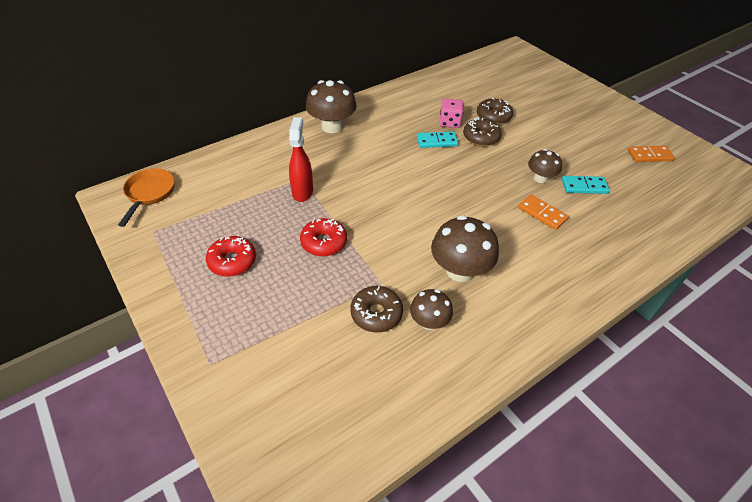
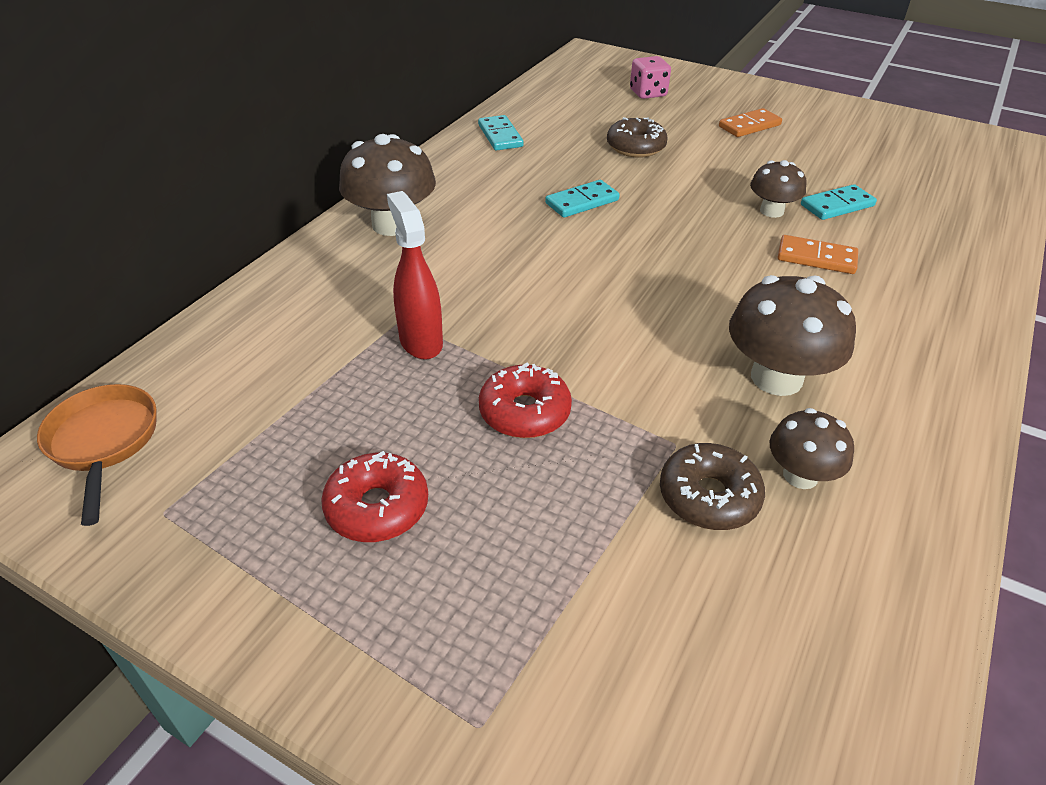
camera: 25 degrees left, 5 degrees down
(423, 90) = (500, 136): none -> turquoise domino
(450, 122) = (579, 171): pink dice -> pink dice (648, 93)
(481, 137) = (642, 179): brown donut -> none
(649, 156) = (879, 145): orange domino -> orange domino (749, 126)

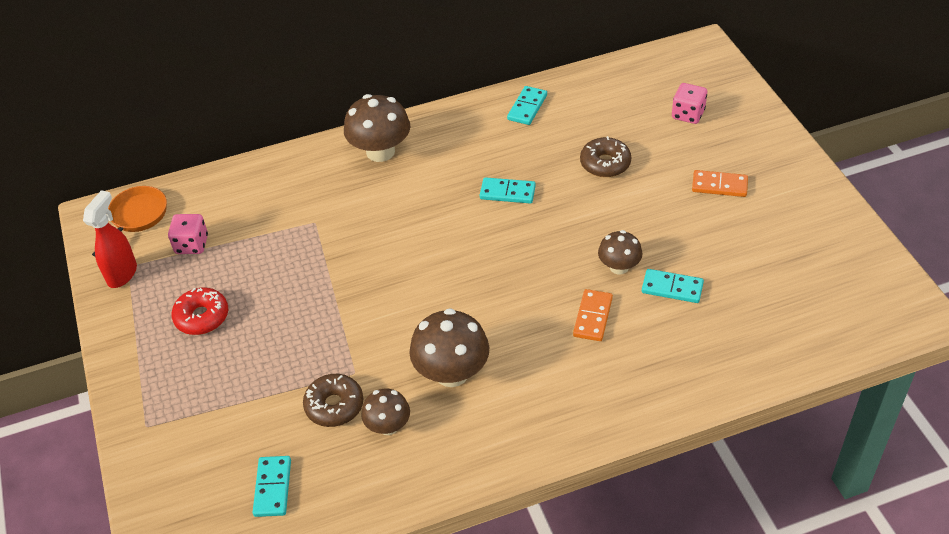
camera: 45 degrees right, 5 degrees up
(246, 429) = (191, 244): none -> pink dice
(420, 341) = (309, 241): red spray bottle -> red spray bottle (122, 274)
(524, 412) = (309, 311): red donut -> none
(787, 661) = (272, 488): none -> turquoise domino
(816, 258) = (593, 317): orange domino -> orange domino turned 45 degrees clockwise

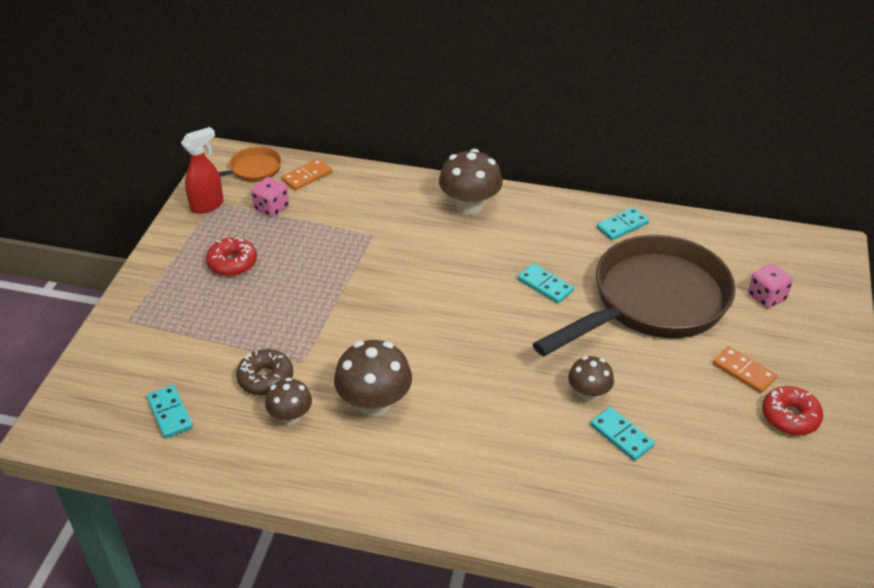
camera: 30 degrees right, 5 degrees down
(272, 488) = (169, 413): turquoise domino -> turquoise domino turned 60 degrees counterclockwise
(593, 317) = (529, 422): orange domino -> orange domino (307, 176)
(605, 163) = (651, 302): brown donut -> brown pan
(779, 204) = (790, 417): none -> red donut

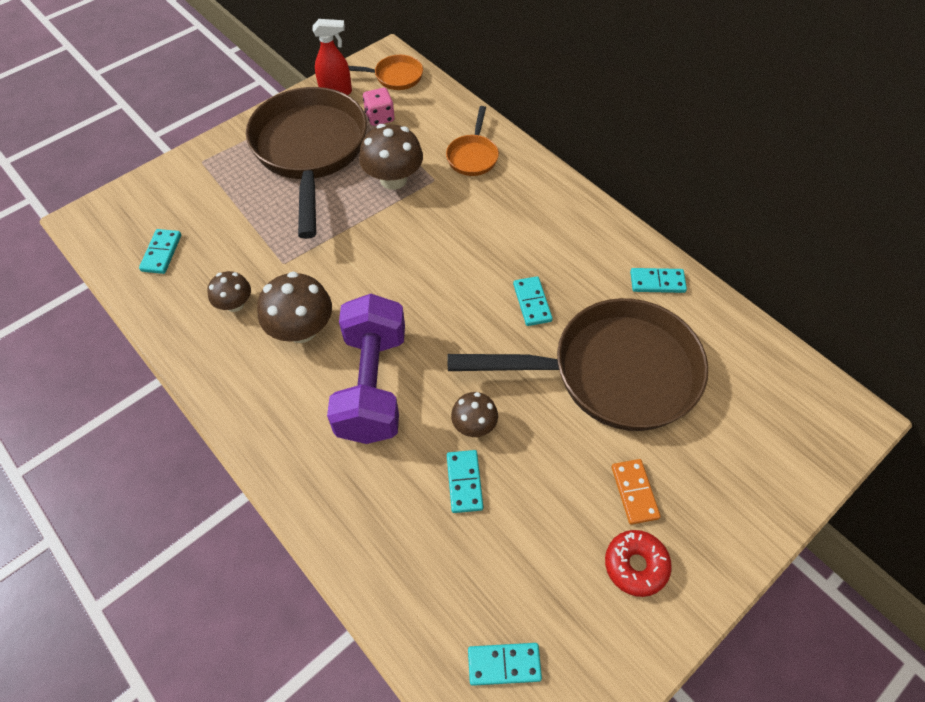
camera: 35 degrees right, 15 degrees up
(232, 263) = (310, 151): red donut -> brown pan
(265, 378) = (246, 262): brown donut -> none
(307, 176) = (431, 102): orange domino -> none
(388, 202) = (473, 156): none -> orange pan
(470, 205) = (538, 193): brown mushroom -> brown mushroom (393, 179)
(479, 410) = (372, 385): none -> purple dumbbell
(766, 297) = (731, 431): pink dice -> none
(770, 534) = (504, 664): none -> turquoise domino

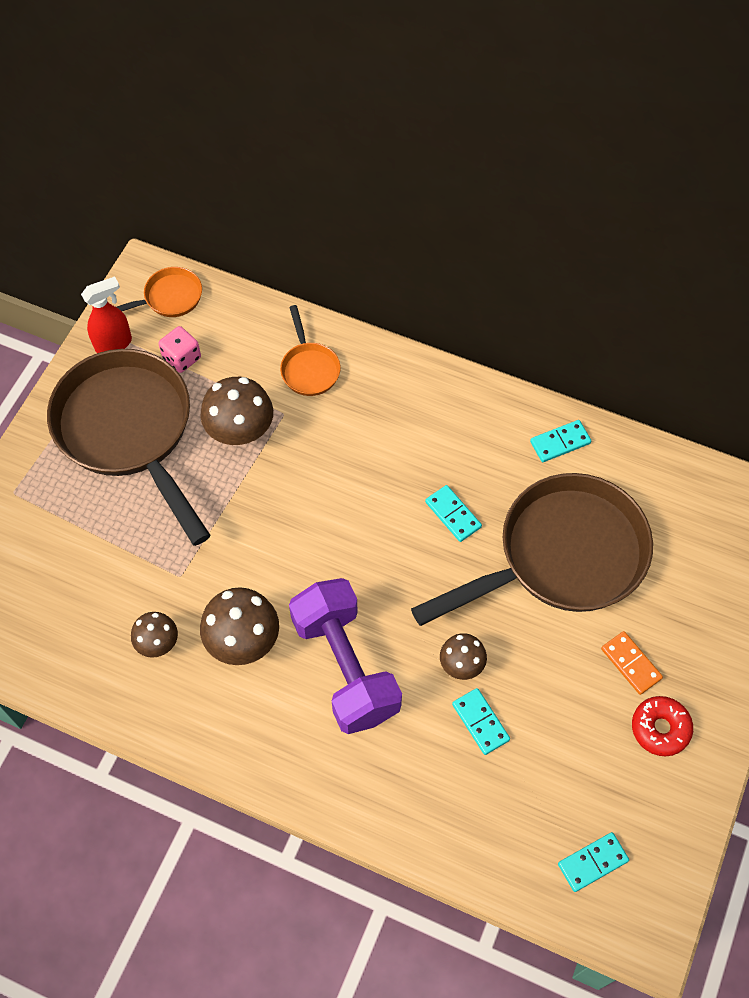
camera: 25 degrees left, 5 degrees up
(161, 253) = (41, 619): turquoise domino -> none

